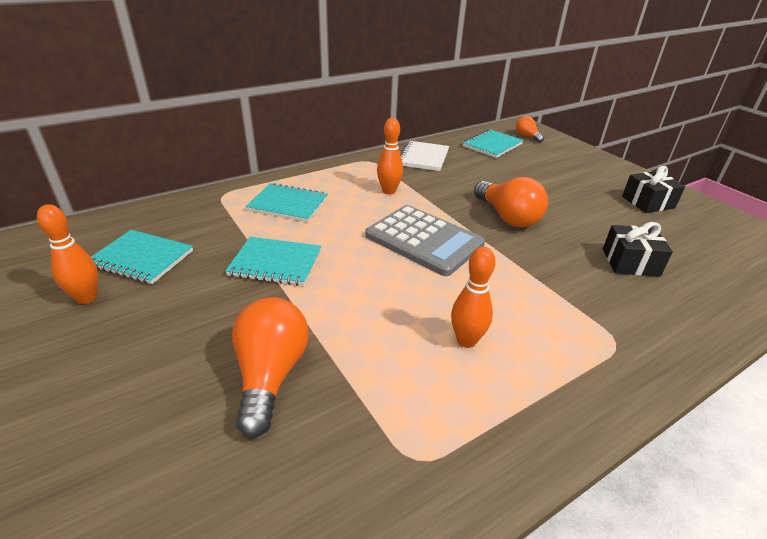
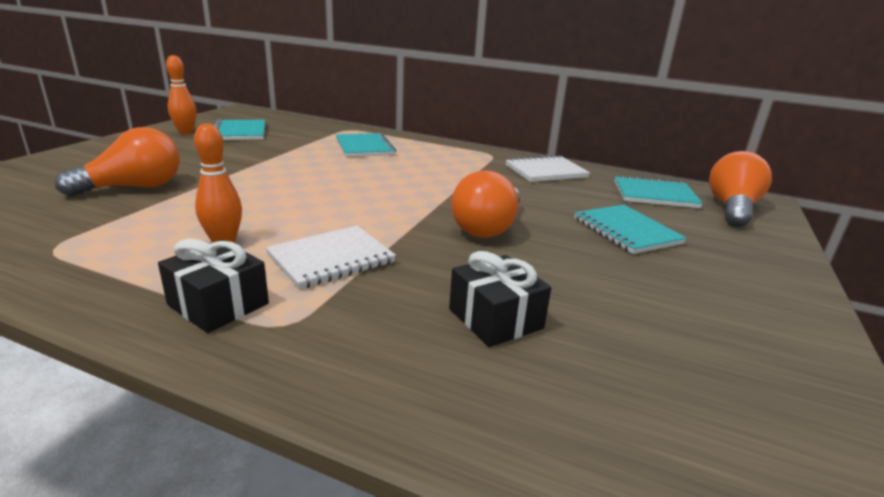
camera: 55 degrees right, 10 degrees down
(275, 263) = (274, 161): turquoise notebook -> turquoise notebook (626, 231)
(389, 191) = (447, 171): orange bowling pin -> none
(424, 240) = (376, 199): grey calculator -> none
(525, 295) = (331, 259): none -> white notebook
(527, 136) = (732, 209): orange light bulb -> orange light bulb, size x1.87
(648, 202) = (718, 318): black gift -> black gift (218, 304)

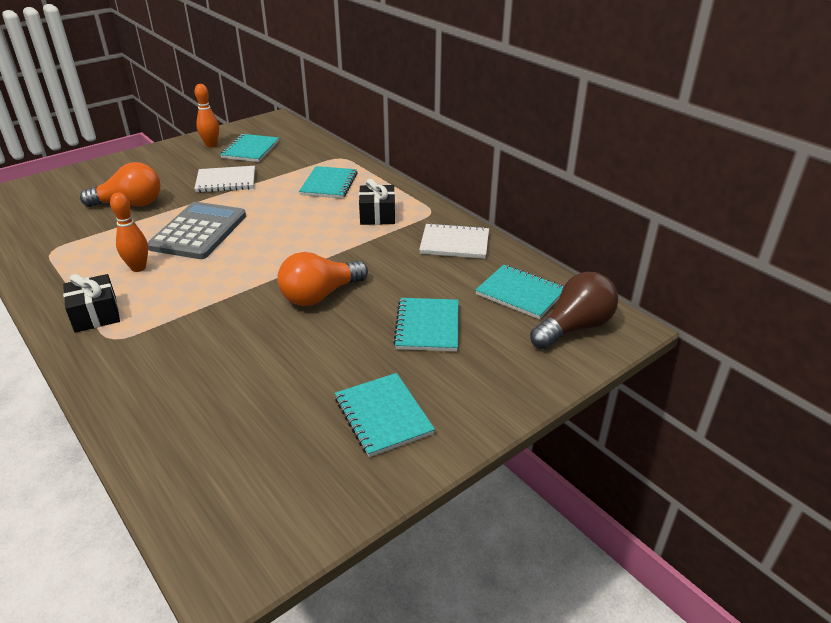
camera: 30 degrees right, 10 degrees up
(266, 199) = (199, 231): none -> grey calculator
(331, 259) = (185, 297): white notebook -> white notebook (226, 181)
(495, 318) = (229, 371): black gift -> black gift (377, 215)
(719, 313) = (383, 416): none -> turquoise notebook
(732, 209) = (574, 327): orange light bulb -> brown light bulb

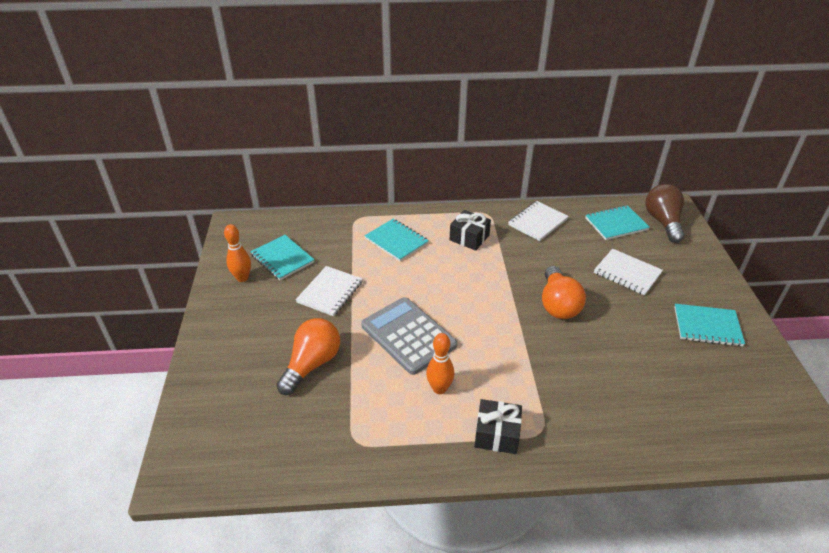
camera: 55 degrees left, 5 degrees up
(427, 326) = (627, 273): turquoise notebook -> white notebook

